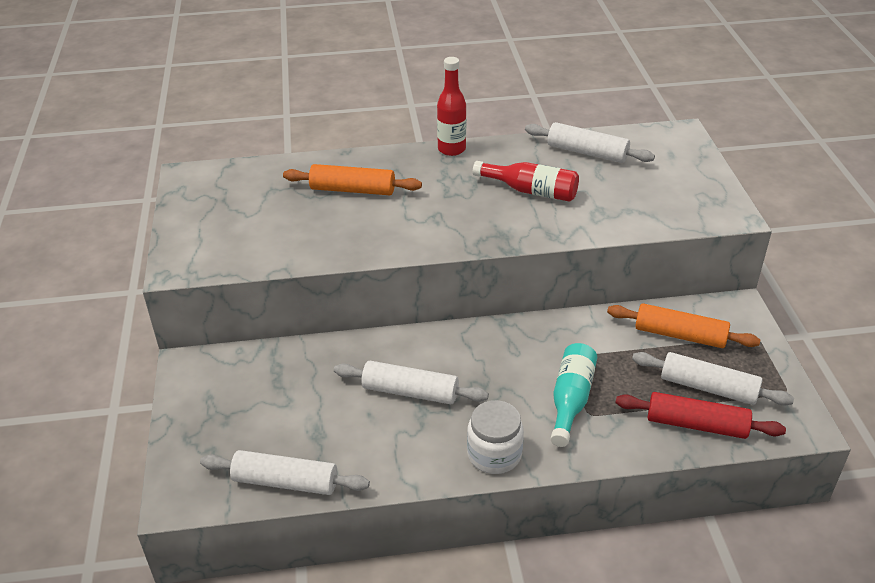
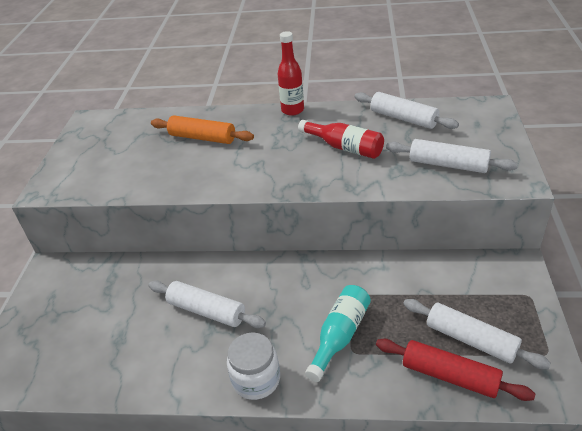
camera: 15 degrees right, 0 degrees up
(285, 482) = (77, 379): white rolling pin -> white rolling pin (448, 165)
(680, 335) = (456, 285): orange rolling pin -> none

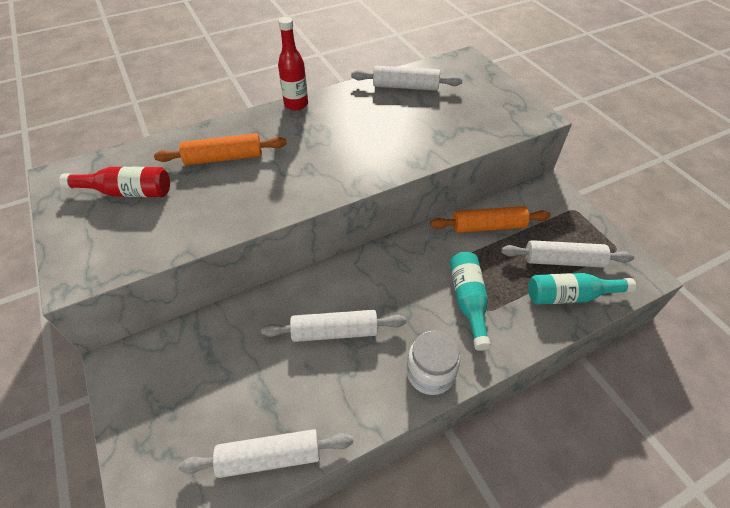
camera: 35 degrees left, 10 degrees up
(344, 147) = (377, 128): red bottle -> red bottle (127, 192)
(416, 278) = (488, 226): none -> orange rolling pin
(448, 165) = (476, 119): white rolling pin -> white rolling pin (270, 457)
(450, 376) = (570, 296): red rolling pin -> turquoise bottle

